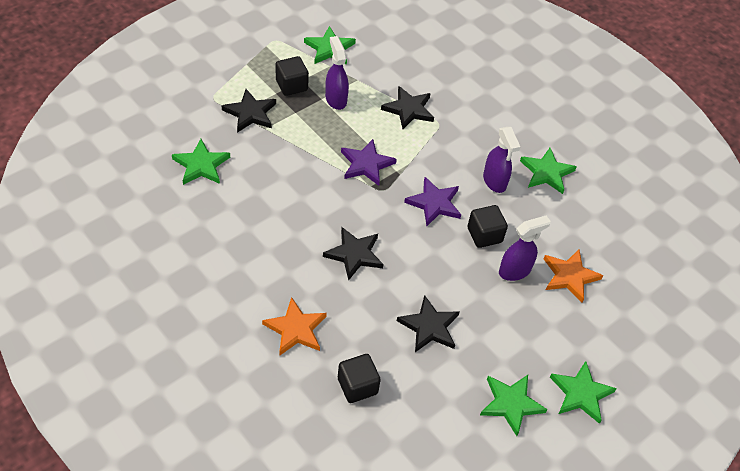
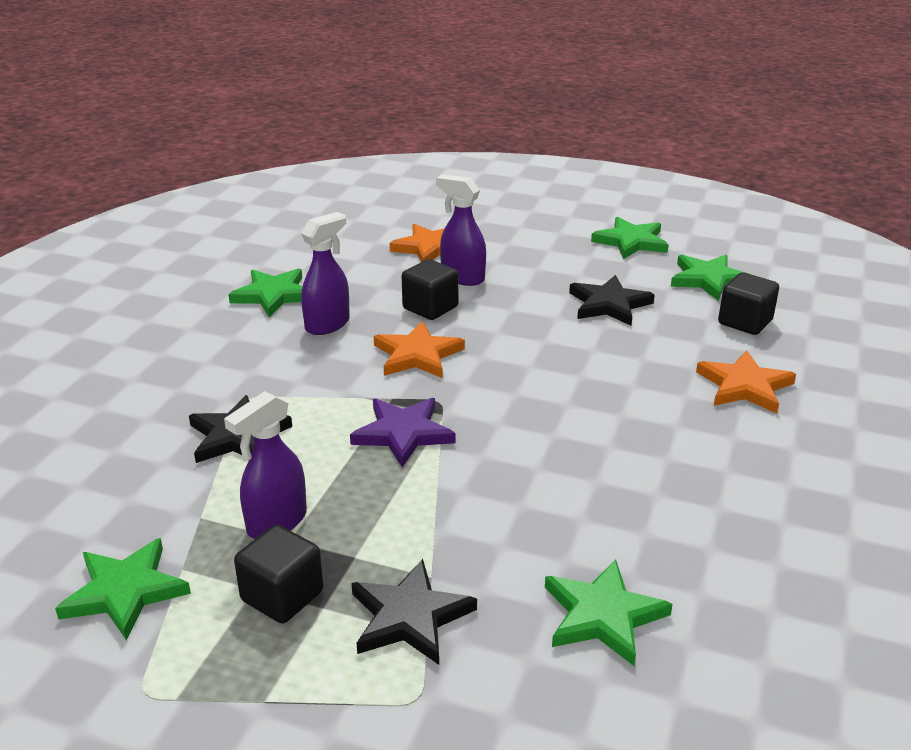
camera: 115 degrees left, 20 degrees down
(354, 254) = (578, 385): black star -> none
(434, 203) = (417, 355): purple star -> orange star
(581, 394) = (568, 215): green star -> green star (708, 280)

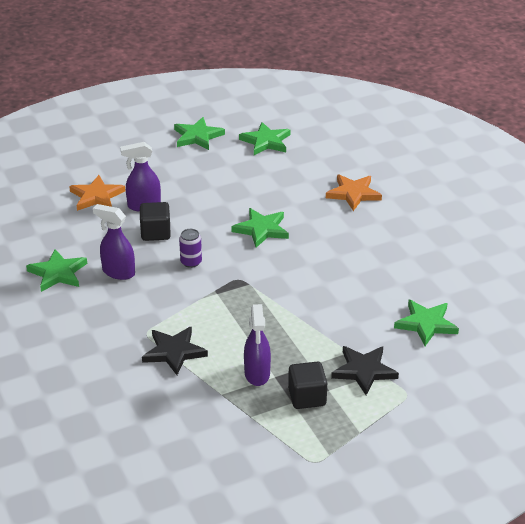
camera: 45 degrees left, 5 degrees up
(125, 591) = (243, 440): green star -> green star (261, 229)
(328, 324) = (118, 272): purple spray bottle -> purple spray bottle turned 60 degrees counterclockwise
(403, 433) = (246, 303): purple star -> none
(417, 355) = (191, 262): orange star -> purple can
(609, 304) = (239, 182): black star -> none
(745, 322) = (312, 158): black cube -> none

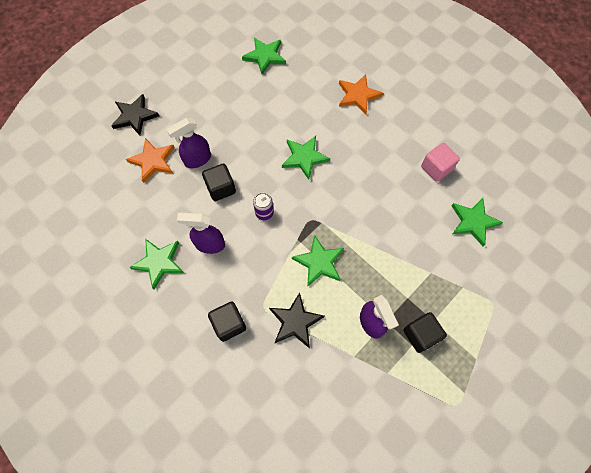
camera: 20 degrees left, 30 degrees up
(103, 336) = (229, 324): none -> black cube
(197, 136) = (207, 66): green star -> green star (319, 262)
(364, 371) = (450, 290): black star -> black star (135, 116)
(409, 271) = (436, 168): none -> pink cube

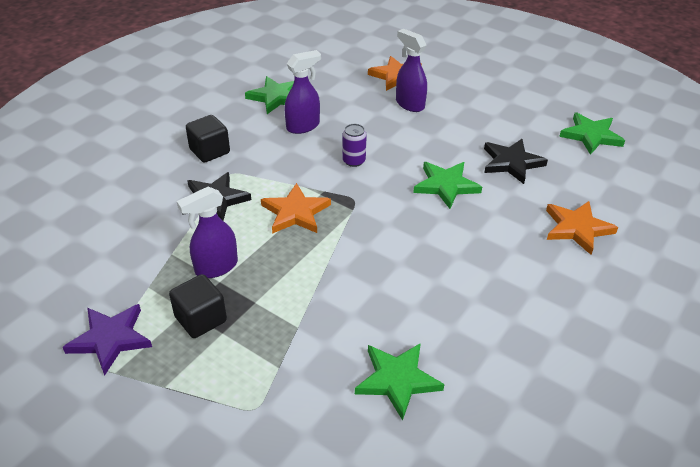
camera: 80 degrees right, 25 degrees down
(135, 116) = (449, 57): black star -> black star (511, 163)
(209, 244) = (303, 126): purple spray bottle -> purple spray bottle turned 60 degrees clockwise
(221, 188) = (377, 125): black cube -> none
(319, 262) = (295, 212): green star -> orange star
(435, 398) = (110, 339): none -> purple star
(436, 168) = (483, 327): pink cube -> none

